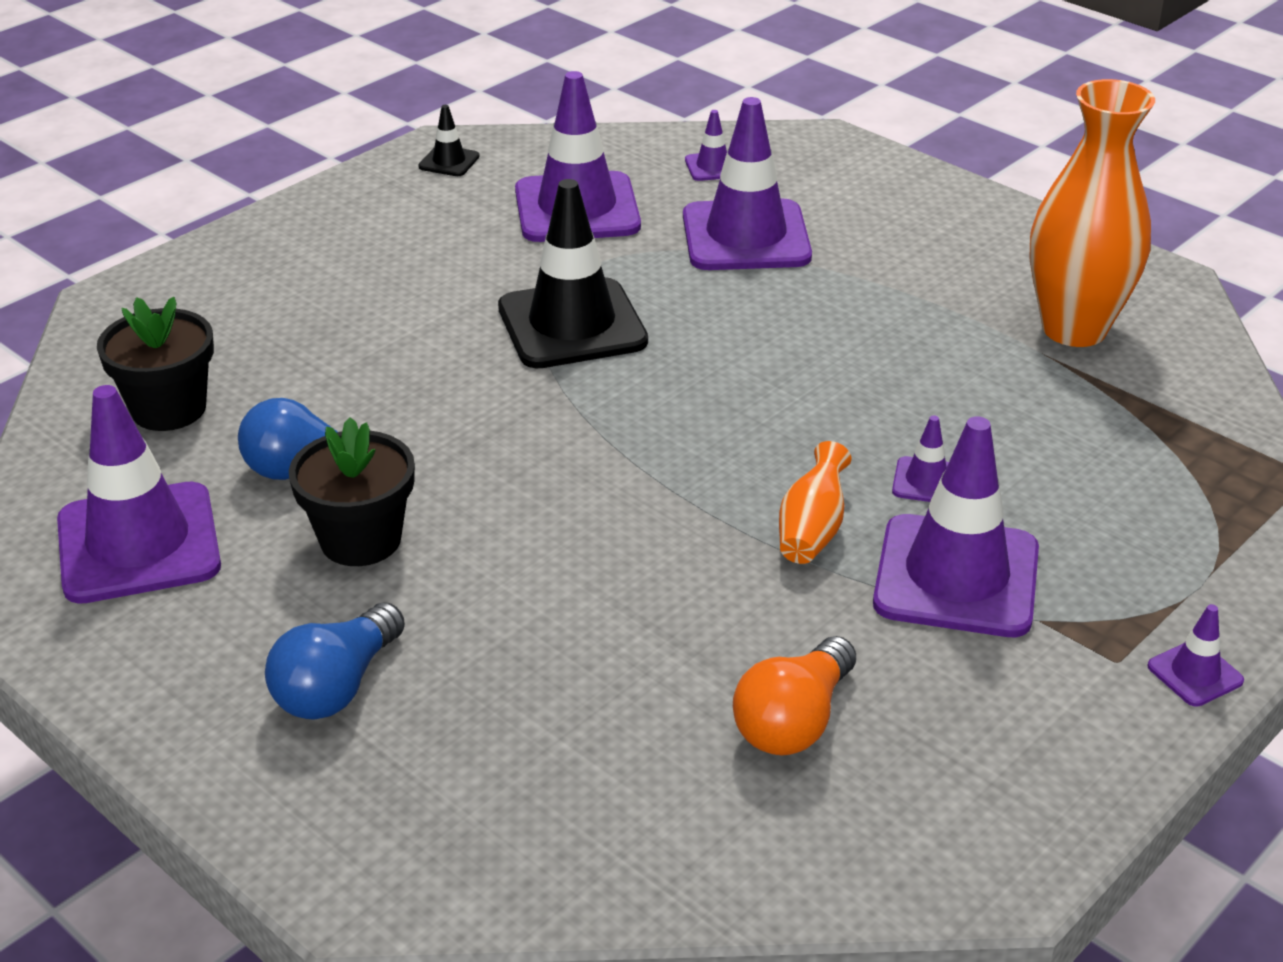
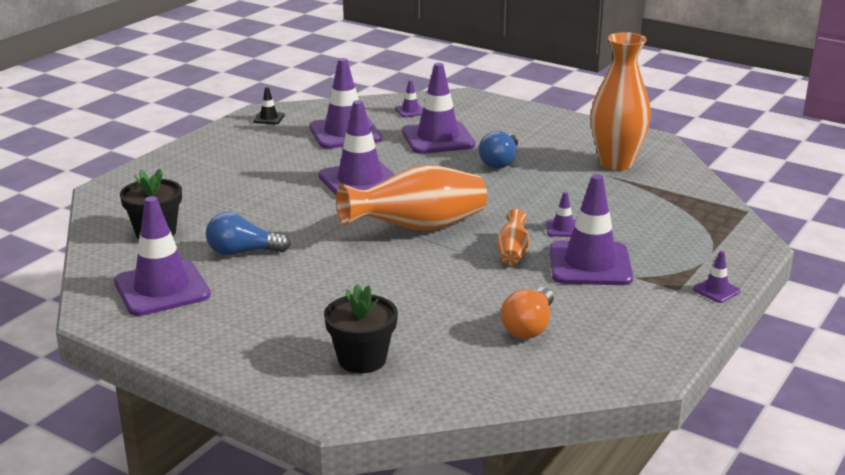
camera: 10 degrees left, 10 degrees down
(337, 686) = (291, 336): blue light bulb -> blue light bulb (500, 162)
(360, 540) = (281, 277): black flower pot -> black flower pot (362, 359)
(572, 325) = (360, 181): black traffic cone -> purple traffic cone
(648, 449) = (418, 228): none -> orange vase

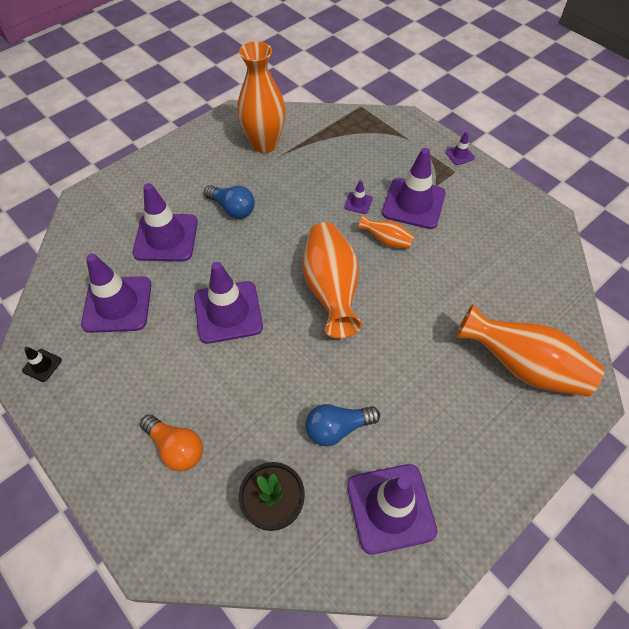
camera: 75 degrees left, 30 degrees up
(243, 252) = (337, 428): blue light bulb -> blue light bulb turned 60 degrees clockwise
(362, 359) = (523, 366): black flower pot -> orange vase
(410, 111) = (94, 244): purple traffic cone -> none
(529, 327) = (490, 258): orange light bulb -> orange light bulb (176, 448)

